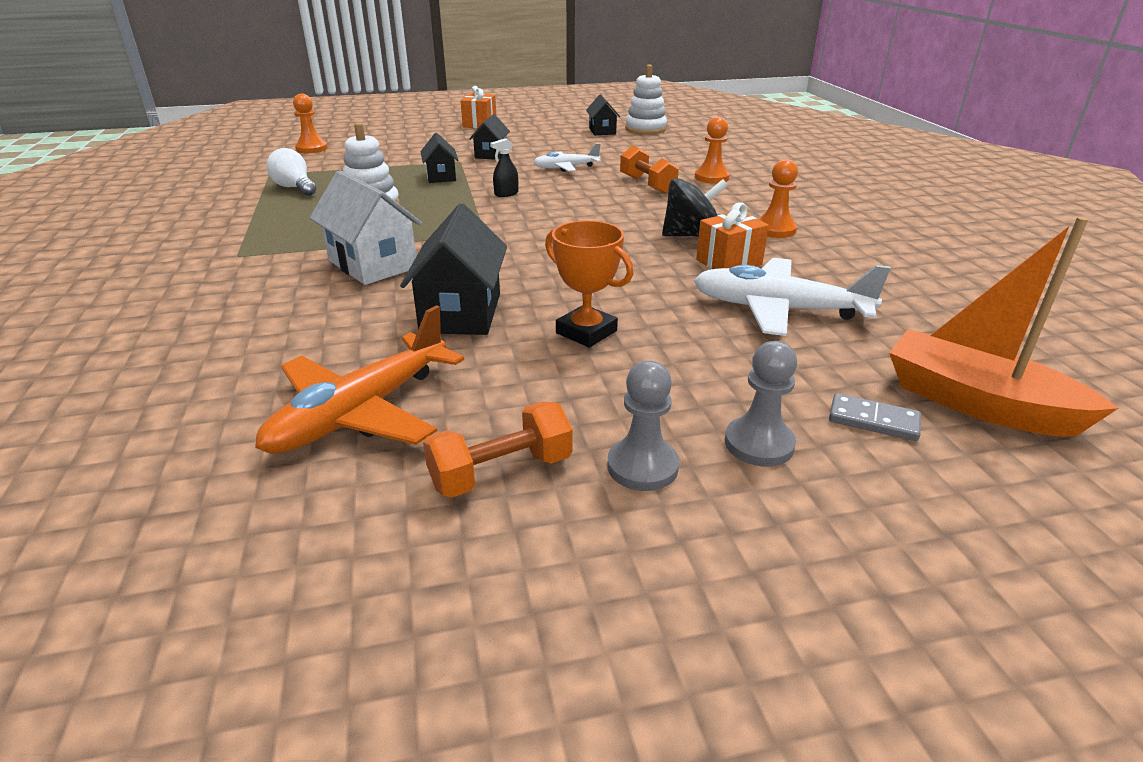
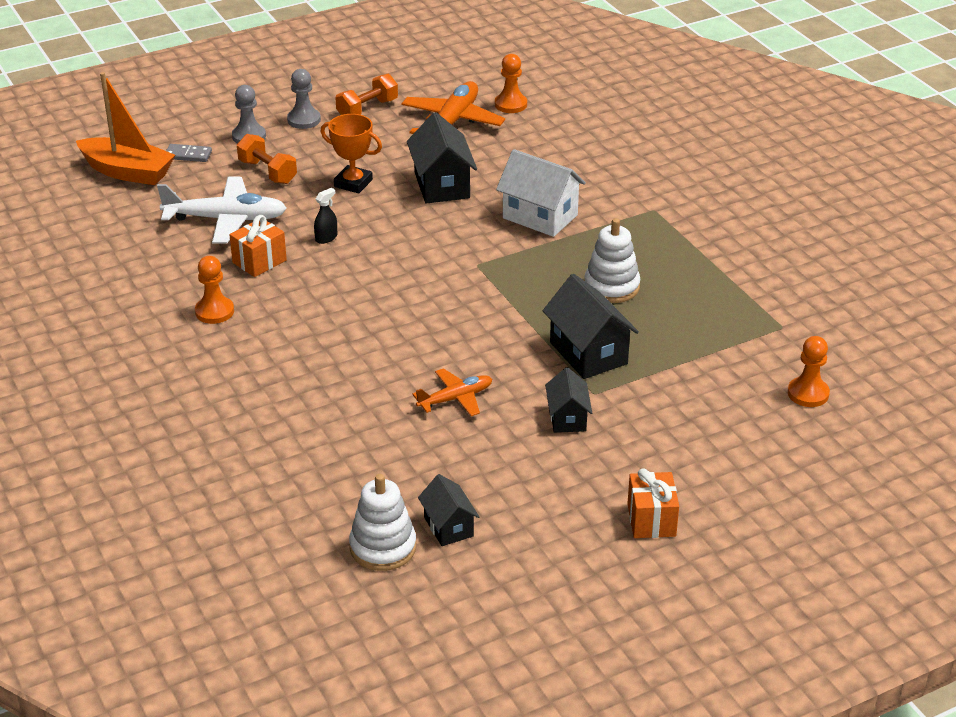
camera: 165 degrees right, 5 degrees up
(295, 188) = (721, 305): white light bulb -> none
(441, 176) = (588, 353): black house -> black house, size x1.66
(506, 194) = (494, 330): black spray bottle -> black spray bottle (326, 238)
(566, 167) = (455, 399): white plane -> orange plane
(647, 185) = (348, 374): orange dumbbell -> orange dumbbell (267, 172)
(691, 236) = (292, 291): black spinning top -> none
(711, 177) = (275, 403): orange pawn -> orange pawn (510, 104)

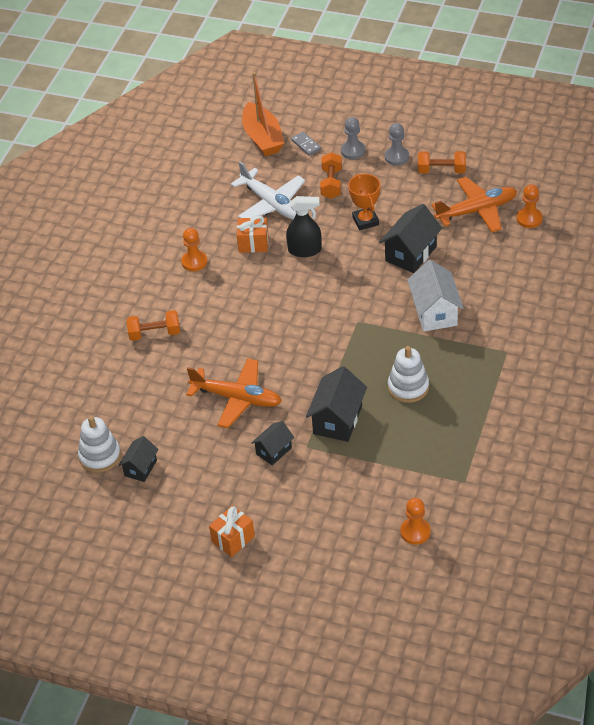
camera: 50 degrees right, 10 degrees up
(268, 398) = (154, 333): none -> orange dumbbell
(326, 238) = (305, 250): black spray bottle -> black spray bottle, size x1.83
(455, 399) = (237, 398): orange plane -> orange plane, size x1.70

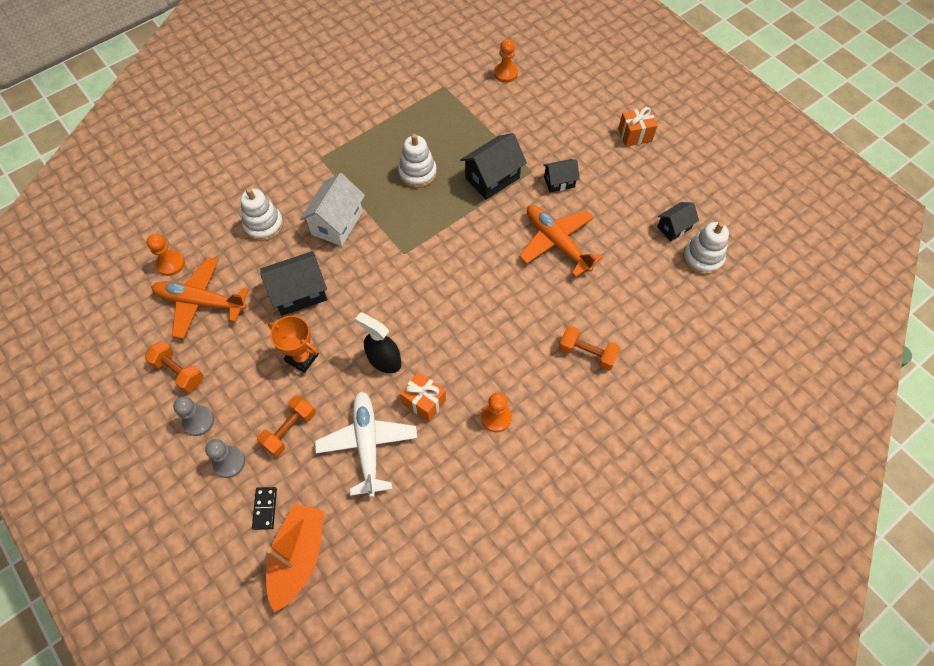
camera: 150 degrees left, 15 degrees up
(306, 145) = (265, 508): grey domino -> black domino
(365, 221) = (302, 358): orange trophy -> orange trophy turned 75 degrees counterclockwise
(491, 279) = (264, 225): none -> white stacking toy

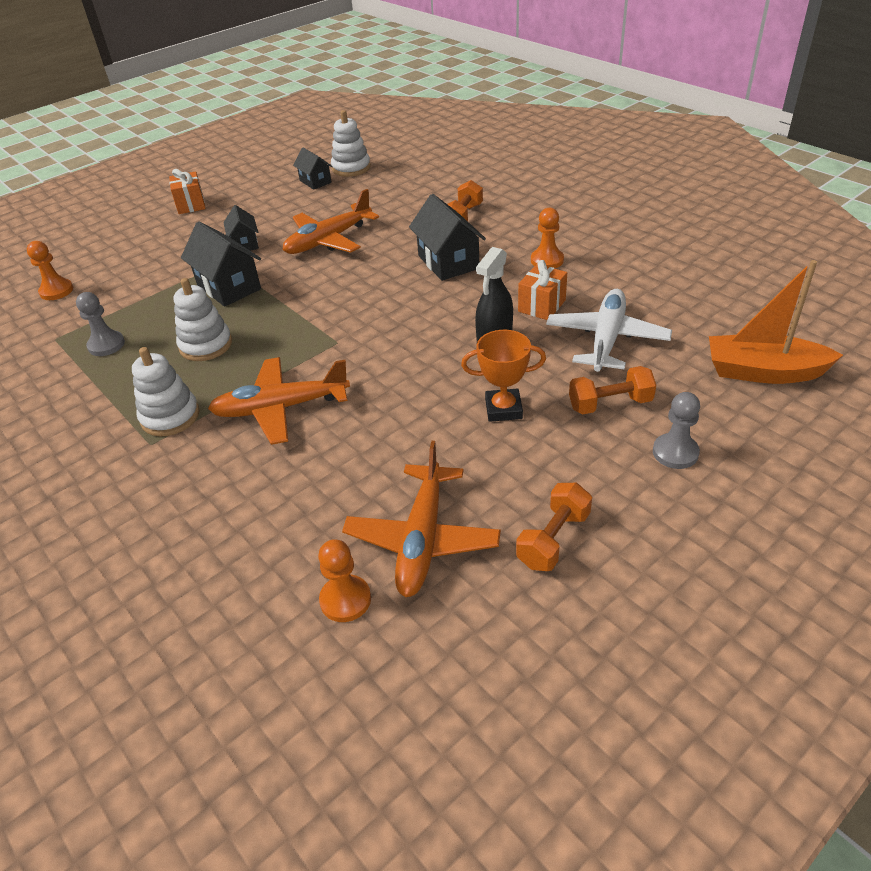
camera: 90 degrees left, 20 degrees down
(198, 421) = (627, 497): grey pawn -> grey pawn (106, 345)
(264, 225) = (274, 488): white stacking toy -> white stacking toy (170, 416)
(265, 508) = (721, 408): black domino -> none
(289, 430) = (610, 404): orange dumbbell -> orange dumbbell turned 45 degrees counterclockwise
(299, 293) = (401, 427): black house -> black house (448, 262)
(302, 358) = (503, 409): orange trophy -> orange trophy turned 60 degrees clockwise
(337, 223) = (280, 408): white house -> orange plane
(367, 444) = (606, 339): white plane -> white plane turned 120 degrees clockwise

